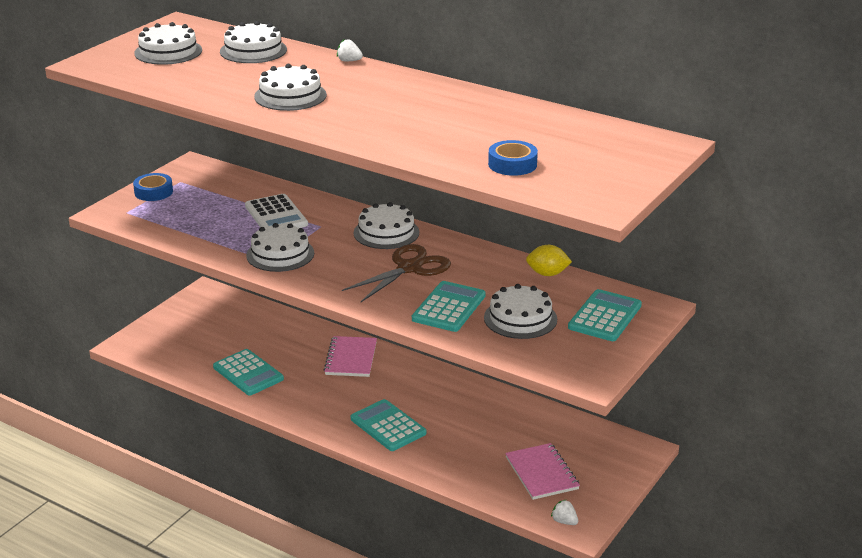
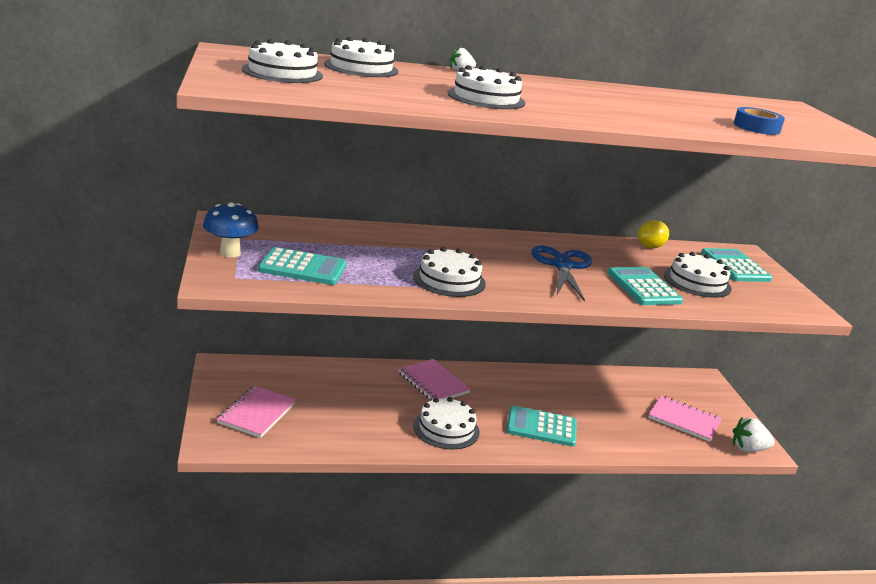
camera: 45 degrees left, 5 degrees down
(153, 192) = (230, 253): blue tape -> blue mushroom
(182, 335) = (257, 413): none -> pink notebook
(248, 373) = (369, 426): turquoise calculator -> turquoise calculator (302, 268)
(276, 215) = (384, 249): white calculator -> none
(386, 232) = (495, 243): white cake -> white cake (446, 429)
(409, 268) = (562, 266): brown scissors -> blue scissors
(564, 521) = (748, 449): white strawberry -> white strawberry, size x1.67

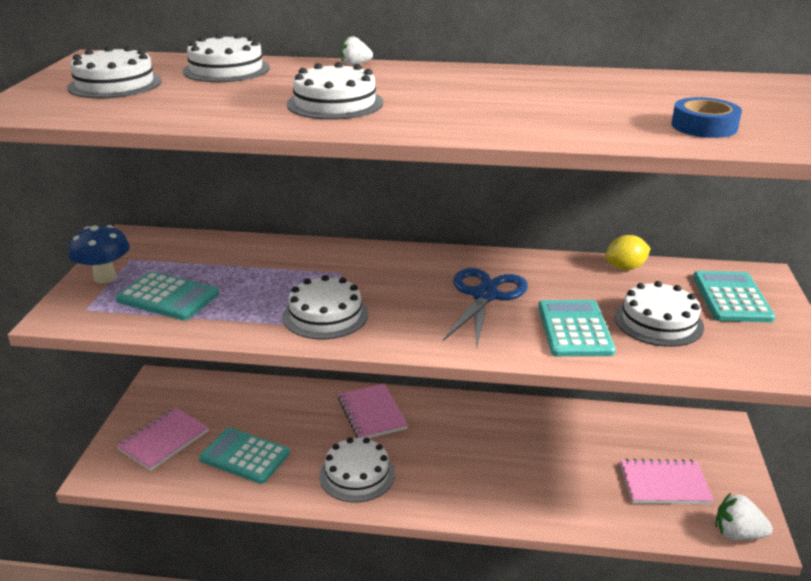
camera: 20 degrees right, 5 degrees up
(541, 427) = (472, 481): turquoise calculator -> turquoise calculator (244, 456)
(684, 420) = (664, 484): pink notebook -> pink notebook turned 45 degrees counterclockwise

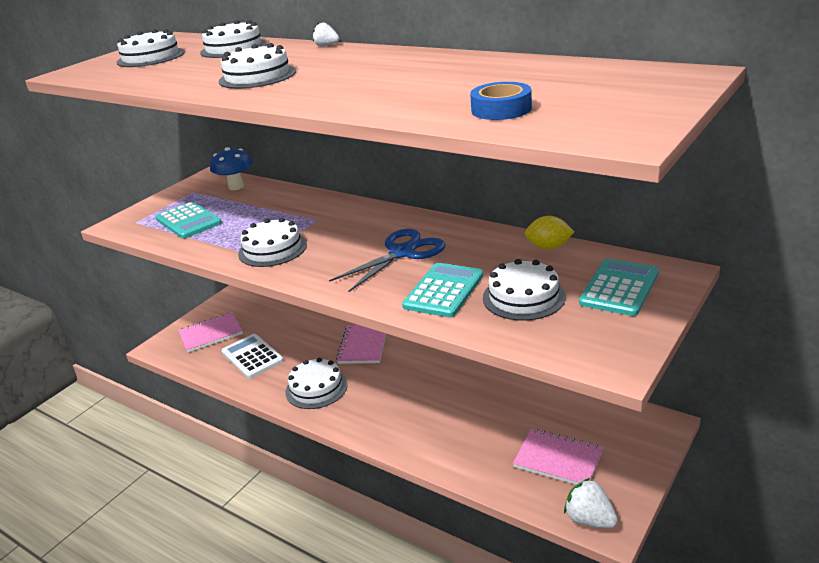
camera: 30 degrees right, 0 degrees up
(105, 277) = (166, 202): blue mushroom -> blue mushroom (236, 187)
(244, 456) = (252, 357): turquoise calculator -> white calculator

